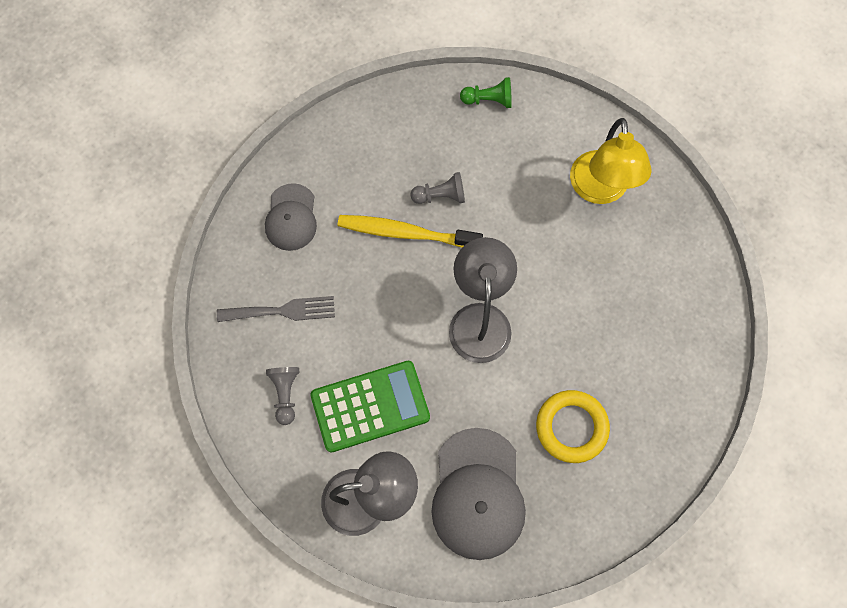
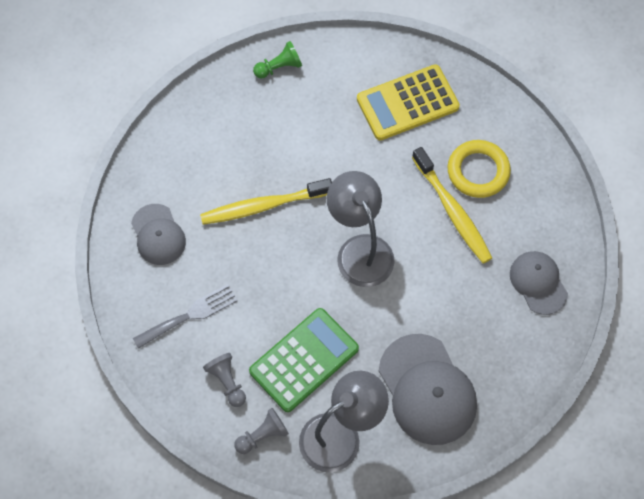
camera: 25 degrees left, 5 degrees down
(440, 196) = (277, 163): grey pawn -> grey pawn (262, 435)
(571, 427) = (477, 303): yellow ring -> yellow ring (478, 171)
(593, 320) = (452, 211): none -> yellow toothbrush
(600, 190) = (407, 103): yellow lamp -> yellow calculator
(646, 435) = (538, 283): none -> grey cap

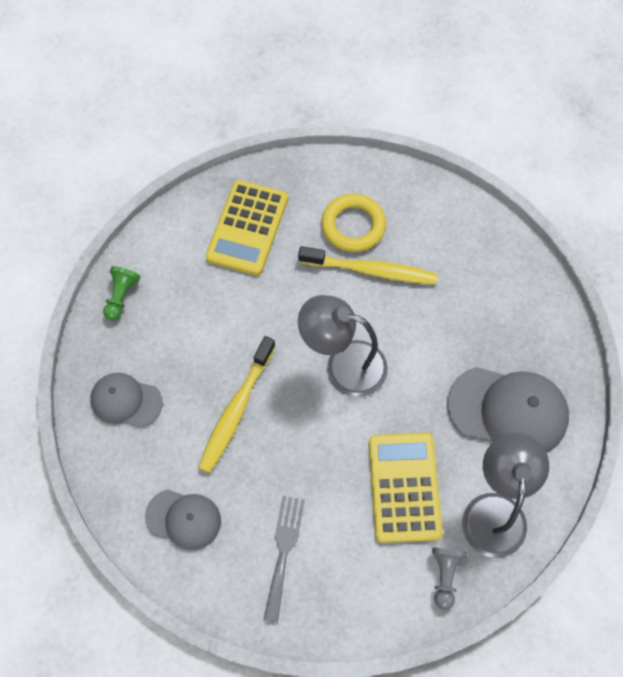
camera: 50 degrees left, 0 degrees up
(227, 382) = (372, 567): grey pawn -> none
(304, 360) = (404, 487): green calculator -> yellow calculator
(538, 283) = (484, 259): grey cap -> grey cap (126, 401)

